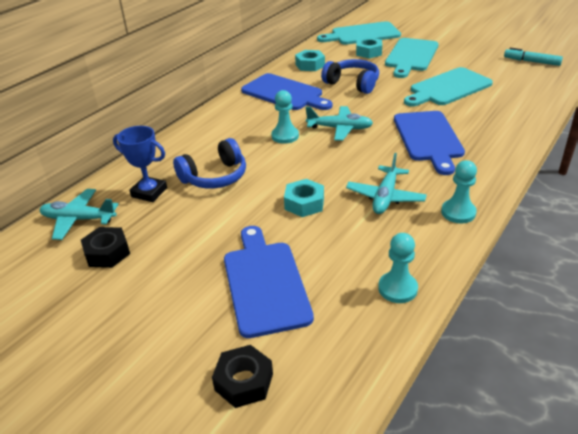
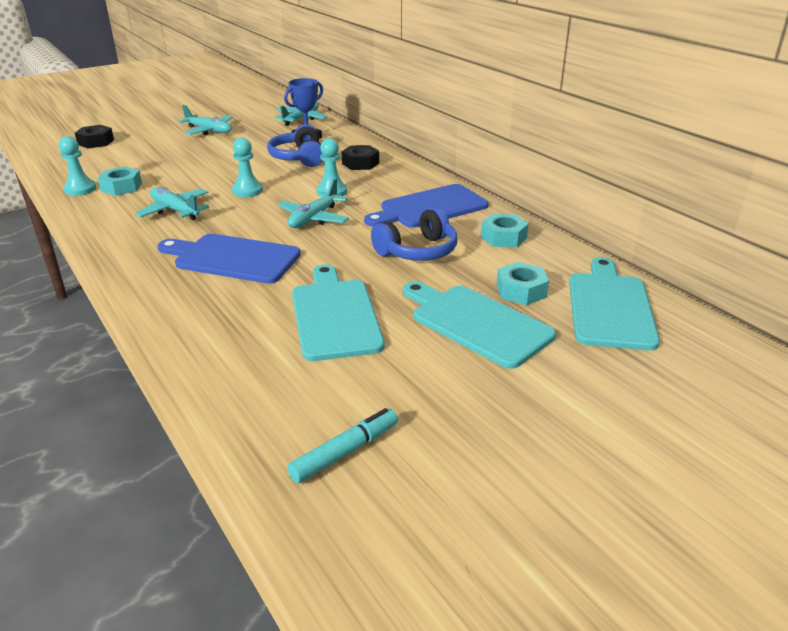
camera: 110 degrees right, 5 degrees down
(107, 253) = (252, 124): black nut -> black nut (360, 163)
(149, 280) = (209, 131): none -> turquoise plane
(265, 283) = (154, 156): blue cutting board -> none
(304, 203) = (216, 180): turquoise nut -> turquoise nut (121, 187)
(458, 212) = (107, 233): turquoise pawn -> turquoise pawn (247, 191)

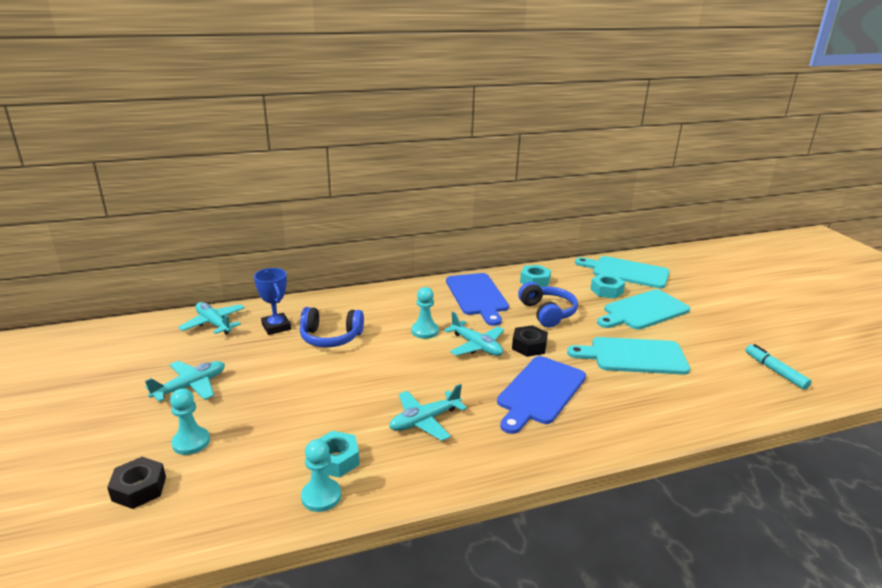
camera: 75 degrees left, 5 degrees down
(247, 191) = (398, 374): turquoise pawn -> turquoise pawn (191, 442)
(360, 163) = (369, 309): black nut -> black nut (529, 346)

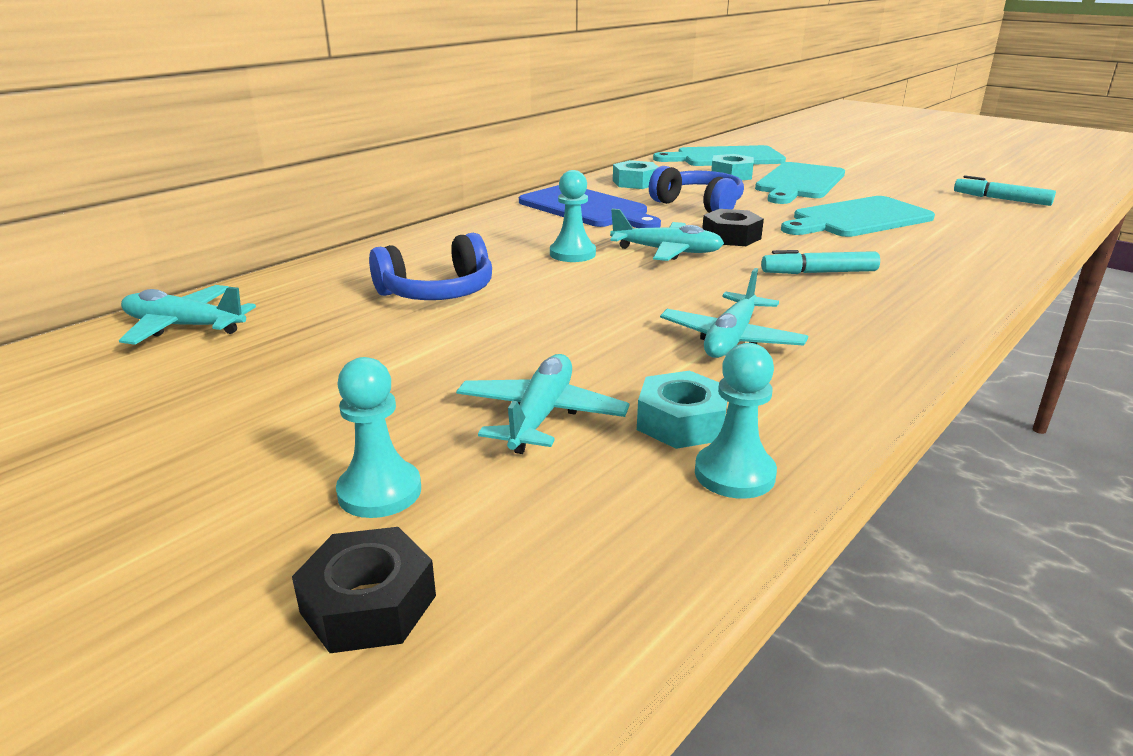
camera: 30 degrees left, 0 degrees up
(190, 386) = (259, 417): turquoise plane -> turquoise plane (541, 416)
(276, 327) = (319, 303): blue trophy -> none
(540, 392) = (819, 272): blue cutting board -> turquoise marker

